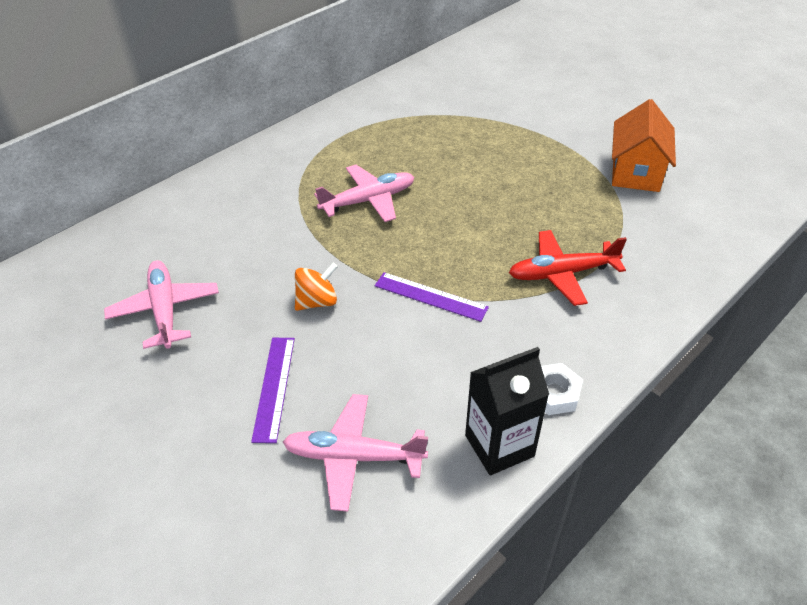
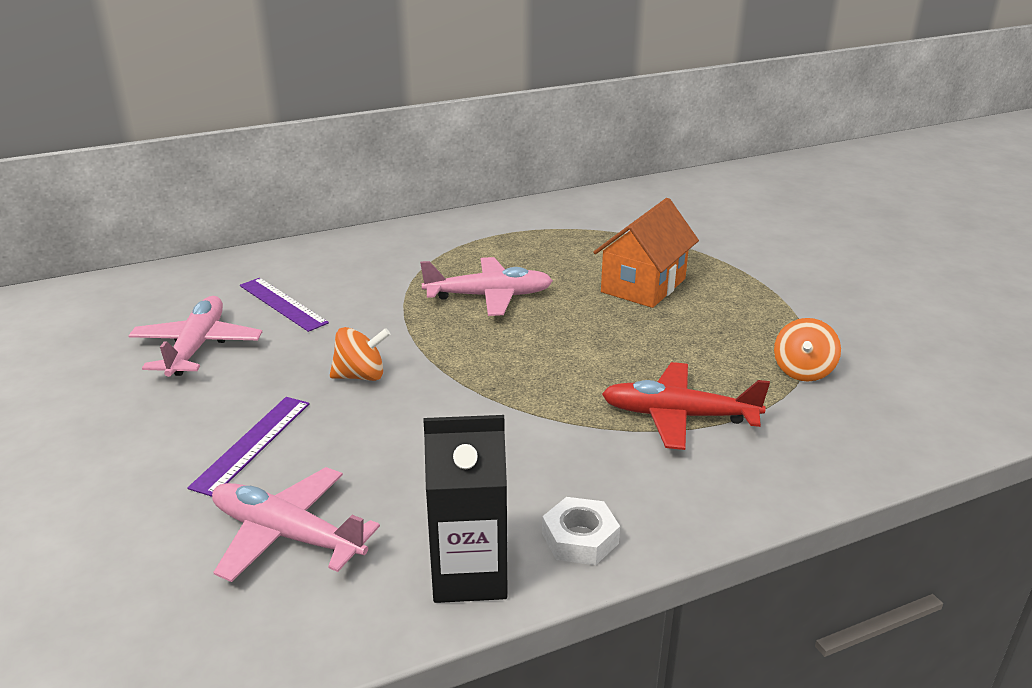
camera: 20 degrees right, 15 degrees down
(430, 296) = (495, 401): purple ruler -> purple ruler (283, 304)
(621, 213) = (803, 371): none -> orange spinning top
(635, 172) = (851, 333): orange house -> orange house (643, 285)

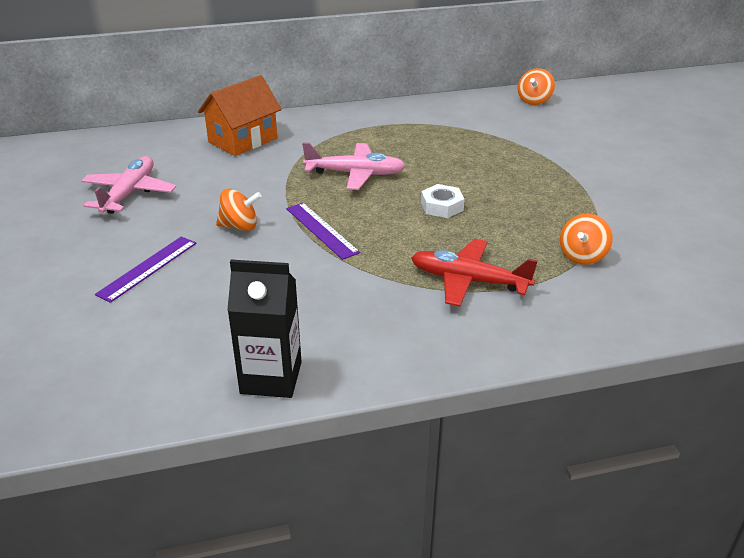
camera: 10 degrees right, 5 degrees up
(283, 304) = (199, 166): purple ruler -> purple ruler (321, 230)
(287, 535) = (153, 335): pink plane -> none
(580, 538) = (360, 362): white nut -> white nut (442, 206)
(643, 285) = (480, 176): orange house -> orange house (243, 140)
(673, 192) = (534, 100): none -> orange spinning top

